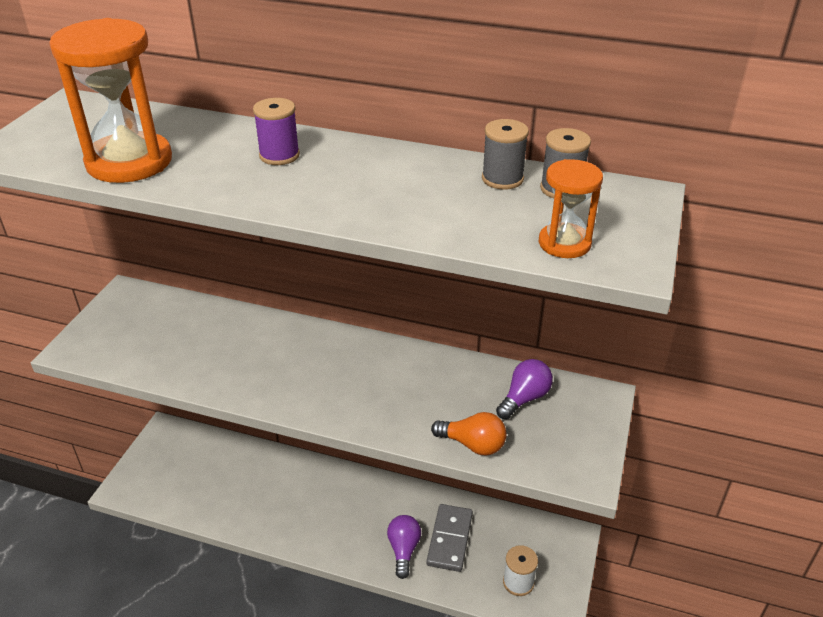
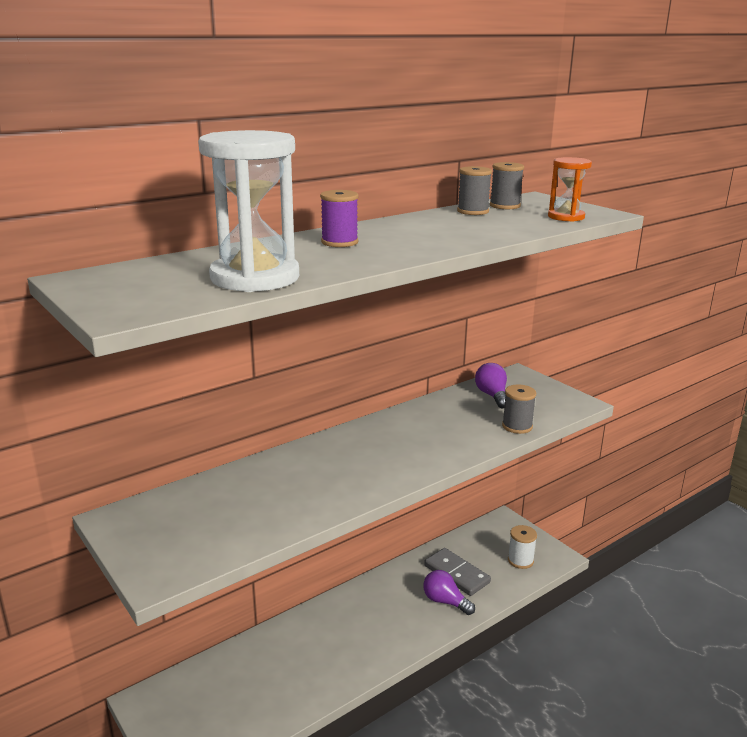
camera: 55 degrees left, 15 degrees down
(129, 162) = (255, 278): orange hourglass -> white hourglass
(473, 444) = (517, 426): orange light bulb -> grey spool

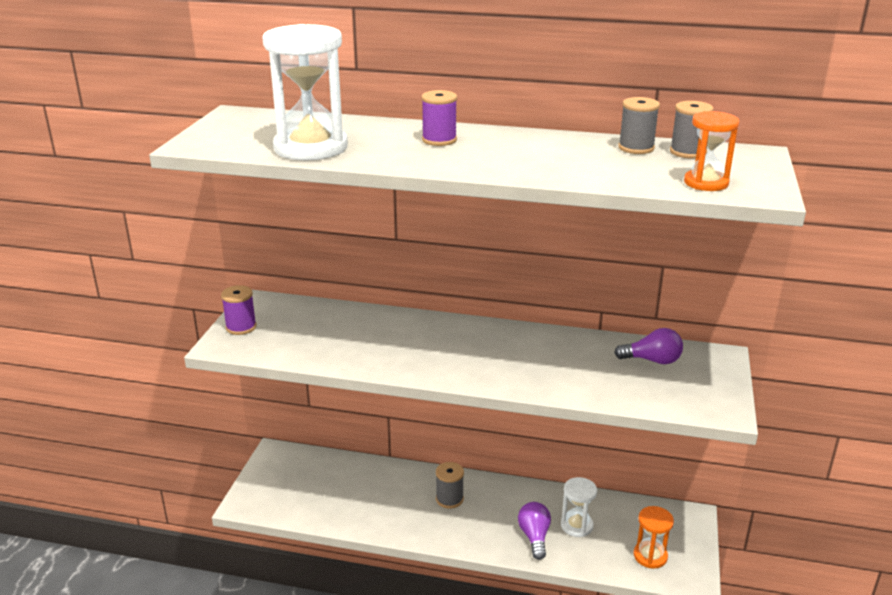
camera: 50 degrees right, 5 degrees up
(145, 549) = (241, 327): none -> purple spool
(457, 574) = (577, 525): grey domino -> white hourglass
(492, 395) = (652, 360): purple light bulb -> purple light bulb turned 60 degrees clockwise
(517, 426) = (617, 395): grey spool -> grey spool (449, 499)
(520, 560) = (650, 556): white spool -> orange hourglass

